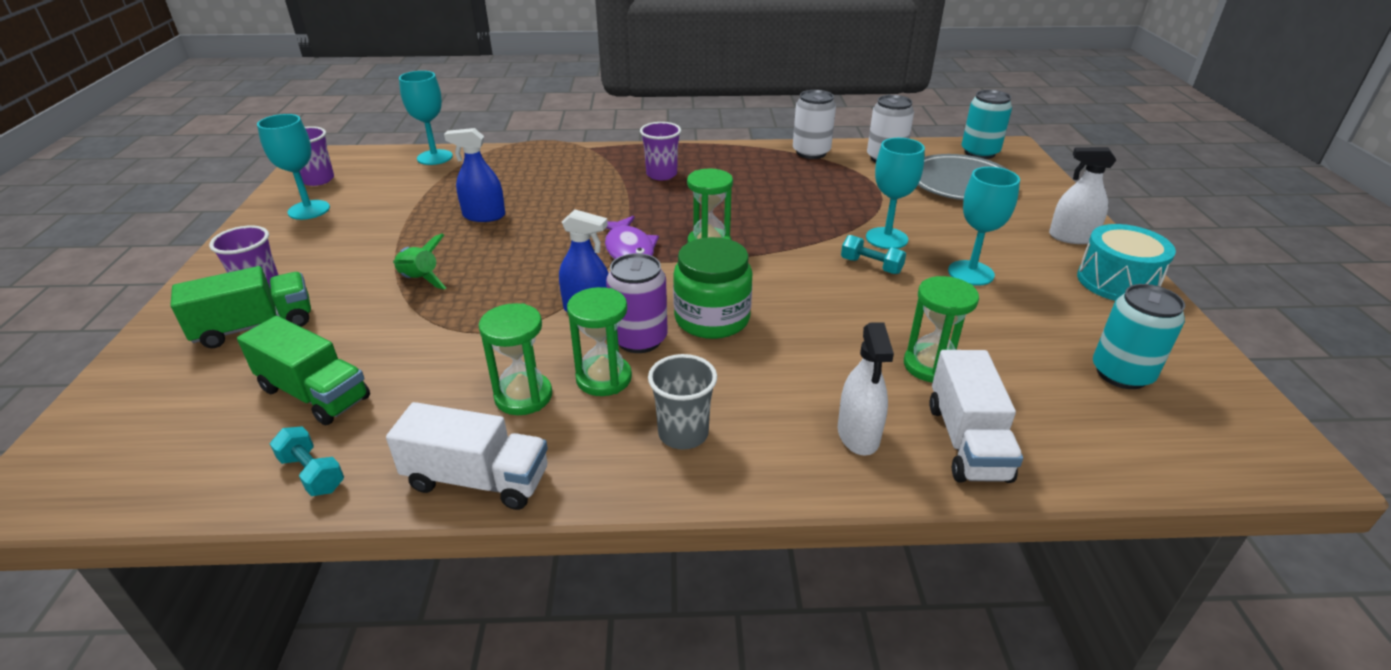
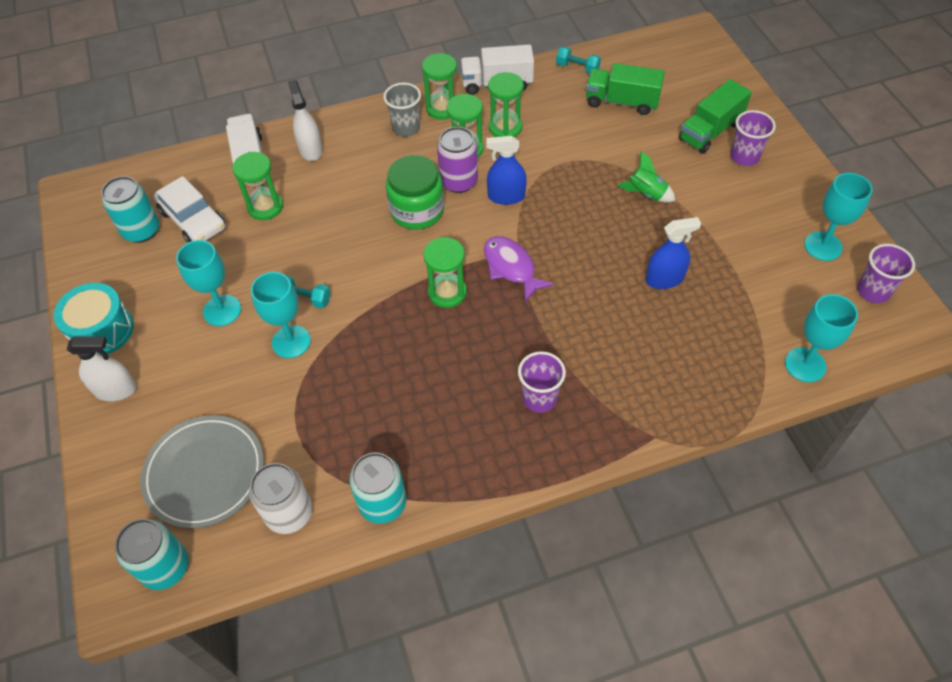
camera: 165 degrees right, 20 degrees up
(604, 455) = (442, 108): none -> green hourglass
(811, 152) = (382, 503): white can -> turquoise can
(1042, 372) = (193, 219): none -> white car

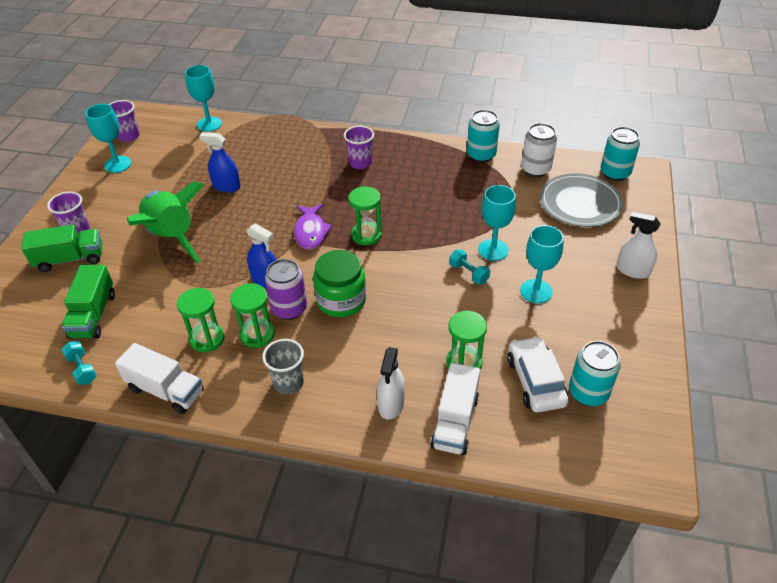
camera: 150 degrees left, 10 degrees down
(102, 330) = (639, 317): turquoise drum -> none
(442, 108) = (239, 388): green hourglass -> none
(621, 102) = (93, 315): green truck -> green truck turned 45 degrees clockwise
(646, 194) = (171, 237): green rocket -> green rocket, size x2.18

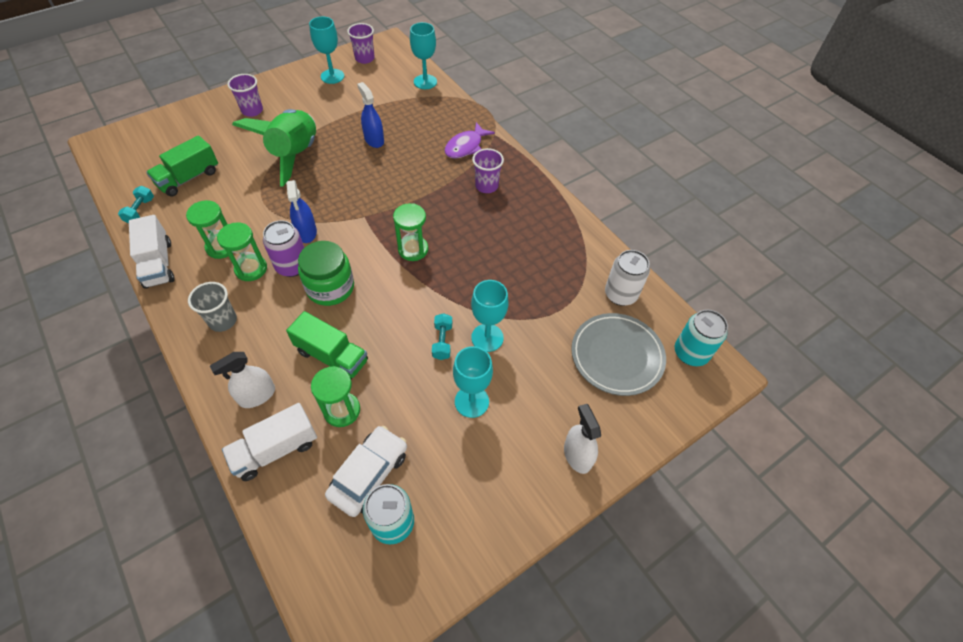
camera: 40 degrees right, 10 degrees up
(70, 259) = (225, 128): green truck -> green truck (332, 356)
(310, 232) = (380, 217): purple fish -> purple fish (466, 146)
(481, 155) = (590, 247): turquoise can -> none

